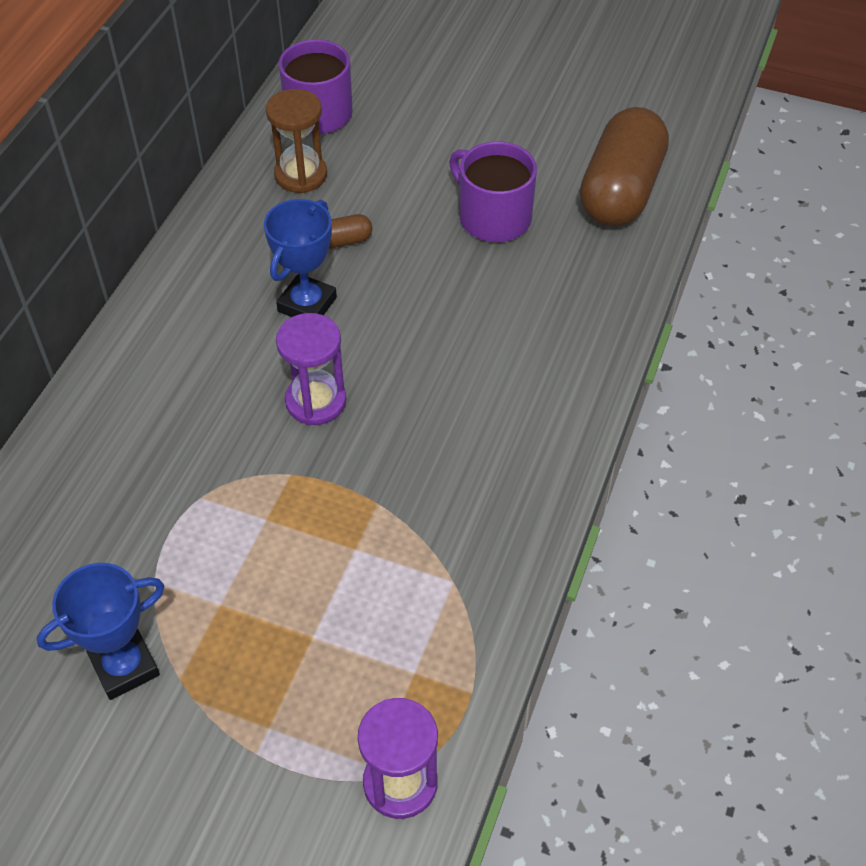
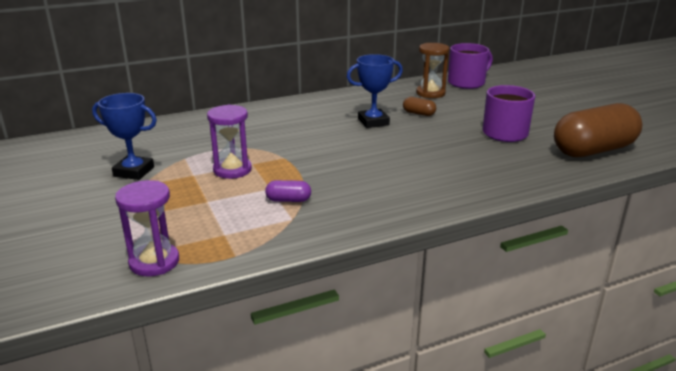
camera: 45 degrees right, 25 degrees down
(316, 401) = (330, 145): purple hourglass -> purple hourglass (232, 170)
(406, 552) = (288, 200): none -> purple capsule

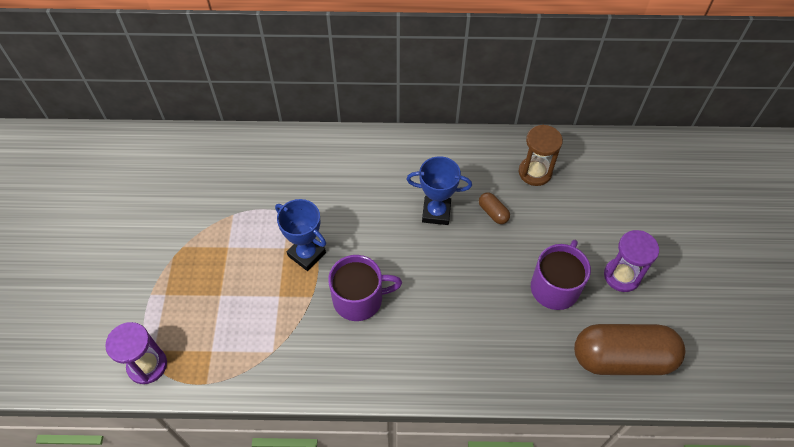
camera: 25 degrees right, 30 degrees up
(134, 172) = (183, 221): blue trophy -> blue trophy (306, 254)
(232, 170) = (263, 252): purple hourglass -> purple hourglass (622, 276)
(288, 200) = (284, 322): purple capsule -> none
(467, 82) = (593, 162): purple mug -> purple mug (359, 299)

